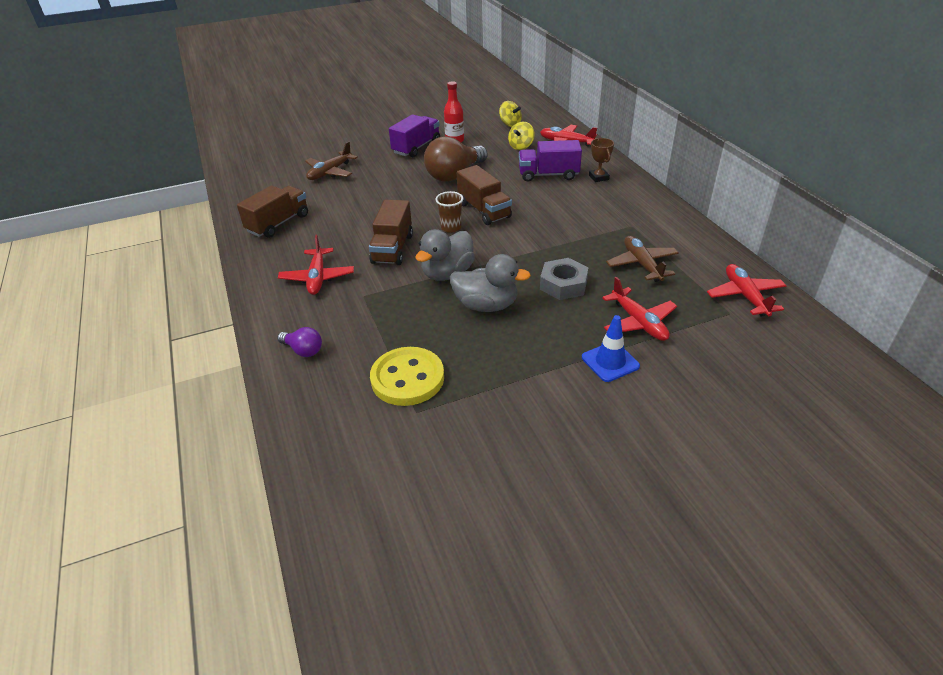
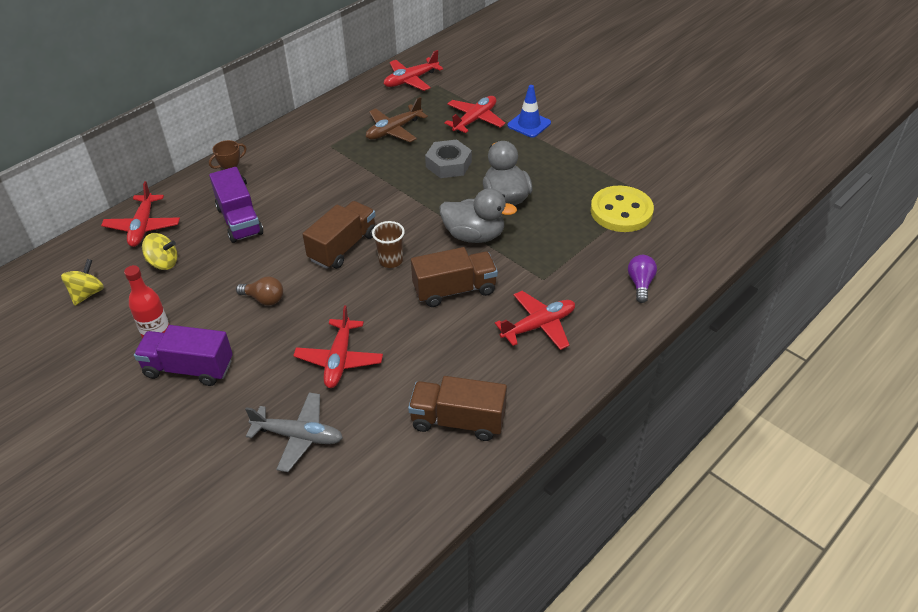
camera: 115 degrees left, 5 degrees up
(330, 172) = (298, 436): brown plane -> grey plane
(373, 192) = (339, 360): none -> red plane
(454, 175) = (264, 299): brown light bulb -> brown light bulb, size x0.50

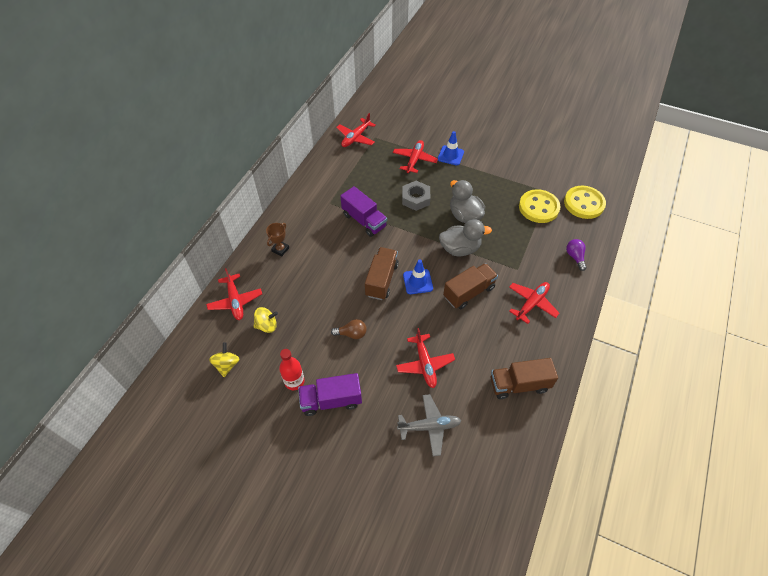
camera: 20 degrees left, 10 degrees up
(239, 220) = (301, 278): purple truck -> purple truck (364, 220)
(391, 260) = (417, 281): brown cup -> blue traffic cone
(394, 130) = (366, 180): brown plane -> none
(695, 221) = (584, 203): none -> yellow button

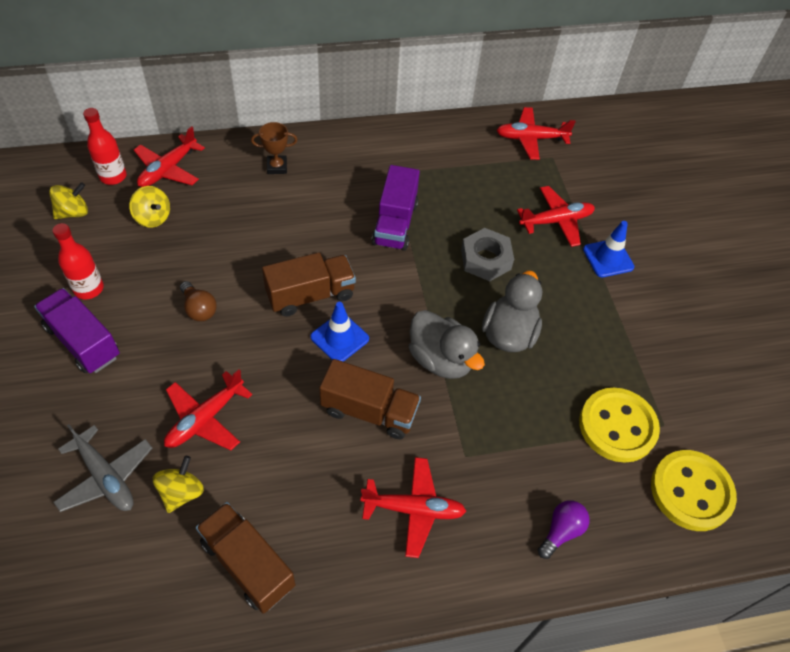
camera: 50 degrees right, 0 degrees up
(215, 331) = (113, 176): none -> red bottle
(461, 395) = (181, 492): none -> yellow spinning top

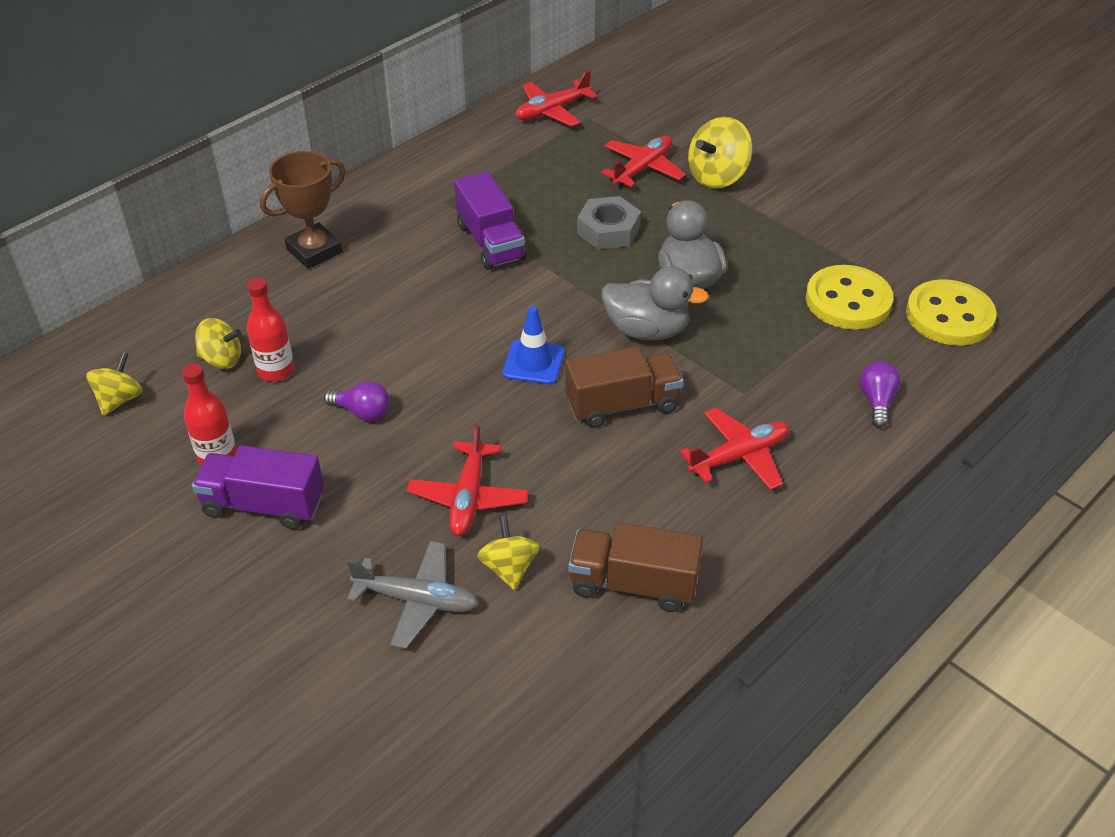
camera: 30 degrees left, 10 degrees down
(113, 176) = (131, 345): red bottle -> red bottle (276, 371)
(168, 169) = (191, 309): red plane -> none
(199, 309) = (362, 412): brown light bulb -> purple light bulb
(277, 167) = (314, 251): brown trophy -> brown trophy, size x1.66
(310, 295) = (467, 342): brown truck -> none
(608, 258) = (717, 177): blue traffic cone -> yellow spinning top

